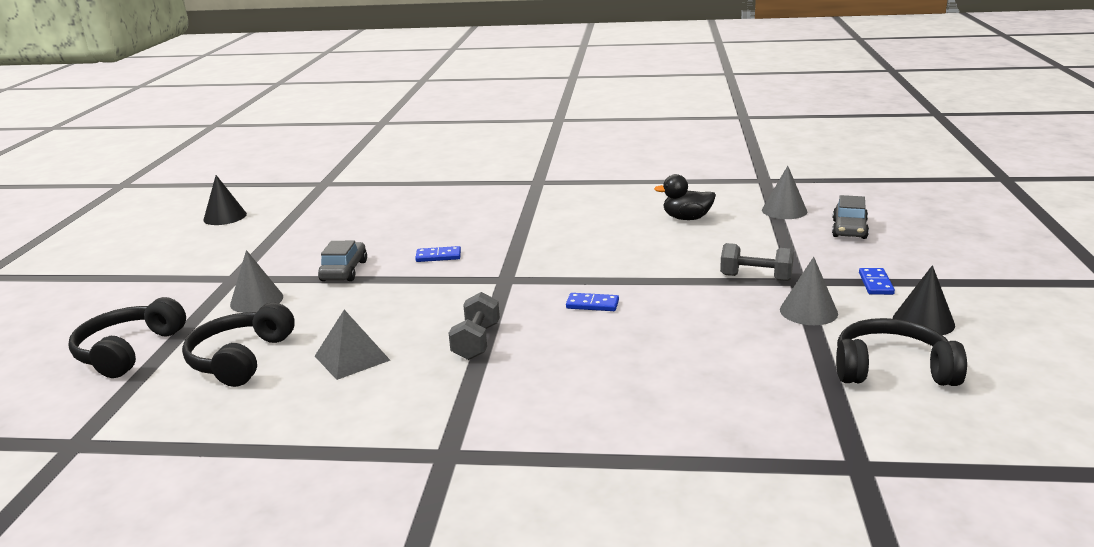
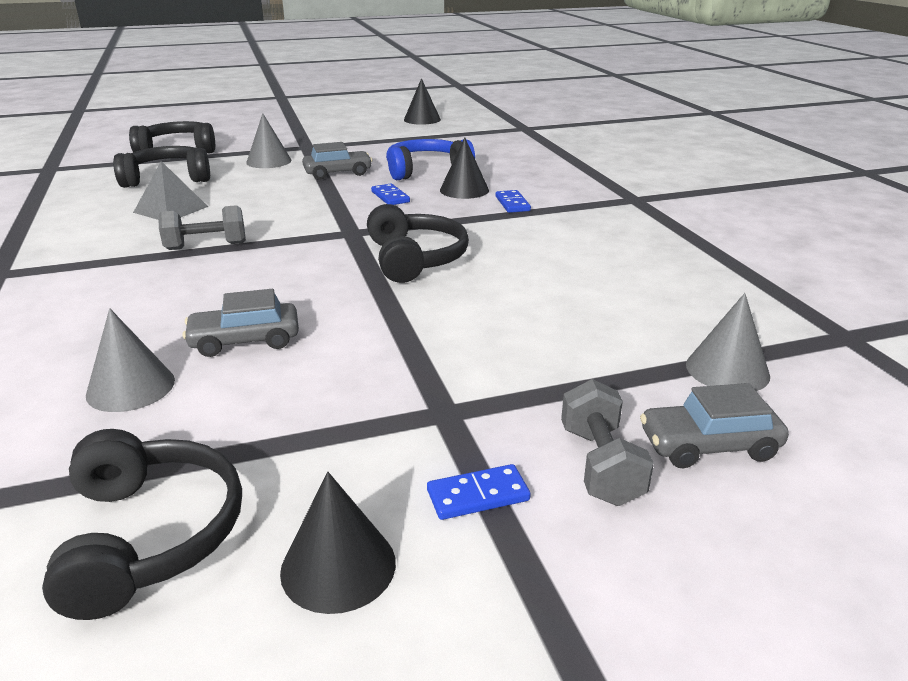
camera: 65 degrees right, 5 degrees up
(388, 235) = (426, 170): none -> blue headphones
(455, 228) = (464, 190): none -> black cone
(580, 263) = (415, 259): none -> black headphones
(592, 304) = (307, 282): blue domino -> blue domino (512, 204)
(676, 333) = (245, 341): none -> grey car
(687, 218) = (610, 298): black duck -> none
(756, 277) = (437, 375): grey dumbbell -> grey dumbbell (600, 465)
(808, 311) = (338, 433): grey cone -> grey cone (131, 387)

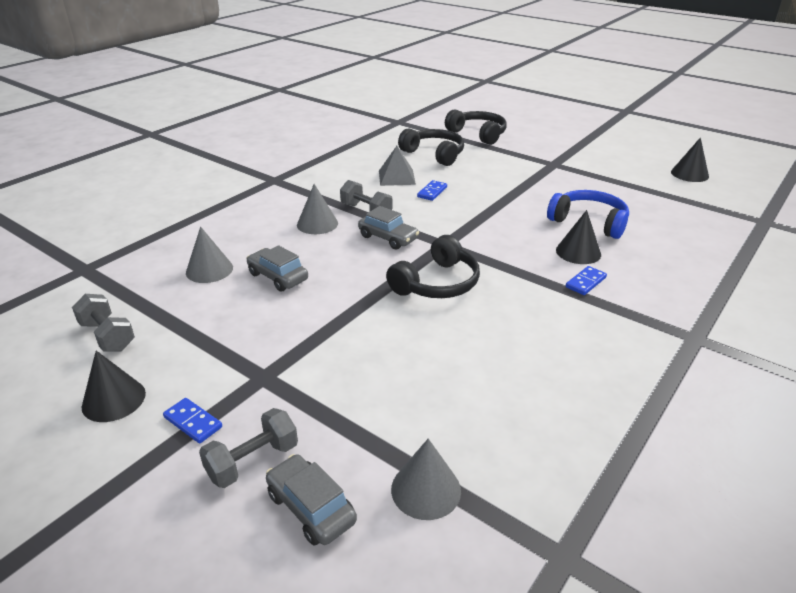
camera: 55 degrees right, 5 degrees up
(149, 535) = (107, 336): black headphones -> grey dumbbell
(269, 161) = (508, 166): grey cone -> grey cone (317, 224)
(338, 173) = (528, 195): grey car -> grey car (388, 238)
(390, 197) = (519, 231): blue domino -> blue domino (432, 192)

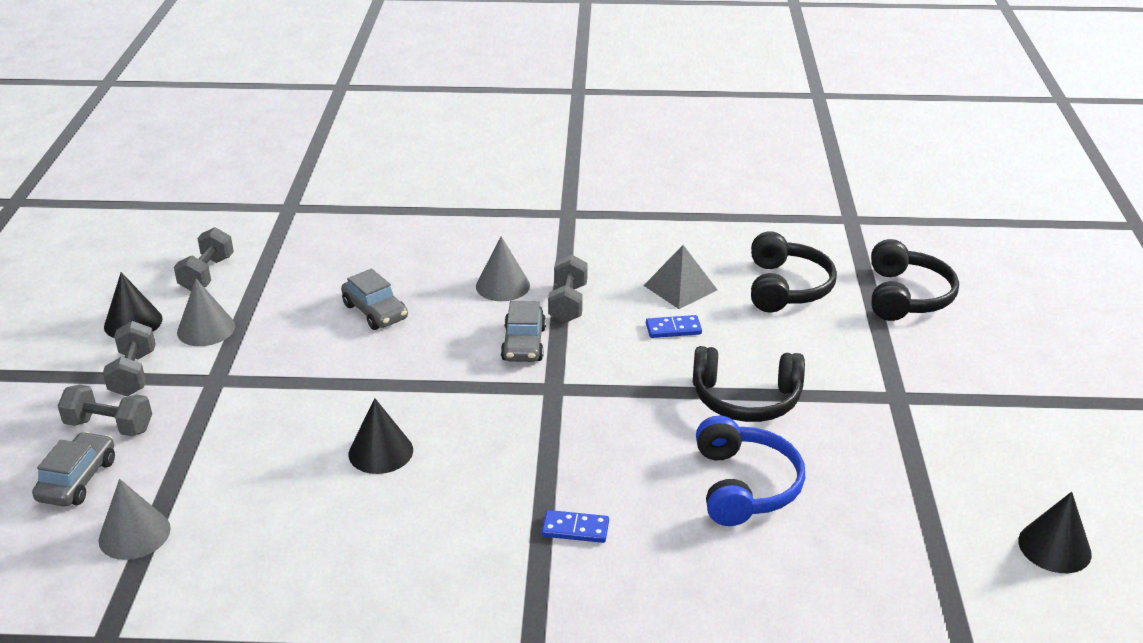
camera: 55 degrees right, 0 degrees up
(193, 422) = (133, 374): blue domino -> grey dumbbell
(209, 270) = (350, 268): grey cone -> grey cone (206, 329)
(278, 277) = (375, 312): grey car -> grey car turned 135 degrees clockwise
(437, 283) = (461, 416): black headphones -> black headphones (746, 399)
(578, 252) = (647, 500): black cone -> black cone (380, 452)

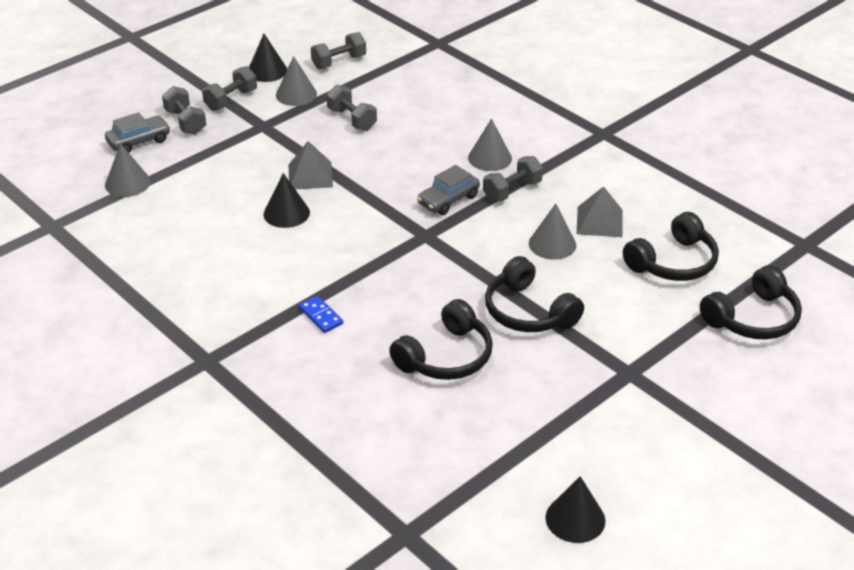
camera: 45 degrees right, 5 degrees up
(308, 322) = (352, 119): none -> grey dumbbell
(348, 400) = (310, 175): none -> grey pyramid
(375, 312) = (395, 133): grey car -> none
(673, 329) = (552, 244): blue domino -> grey cone
(744, 485) = (446, 356): blue headphones -> black headphones

